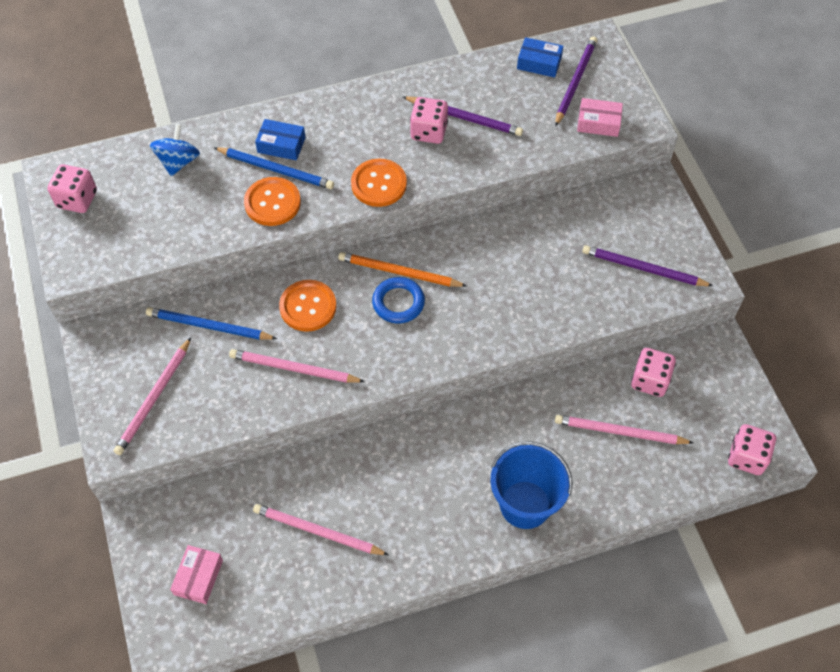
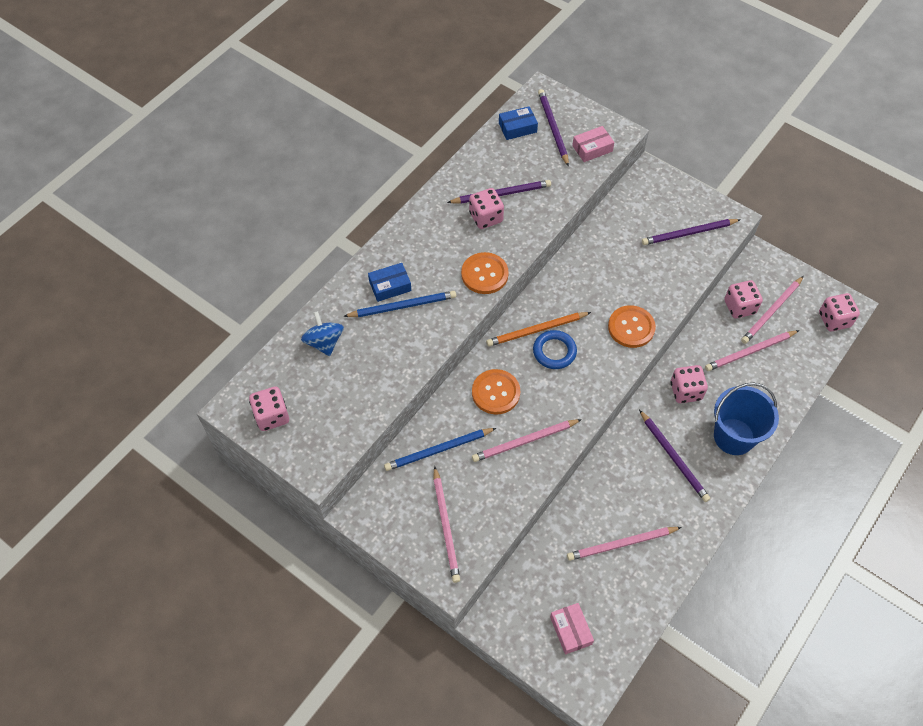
camera: 35 degrees left, 0 degrees up
(272, 203) = (422, 331): orange button -> orange button (631, 327)
(444, 484) = (674, 457): none -> purple pencil
(515, 428) = (686, 391): none -> pink dice
(681, 406) = (771, 311): none -> pink pencil

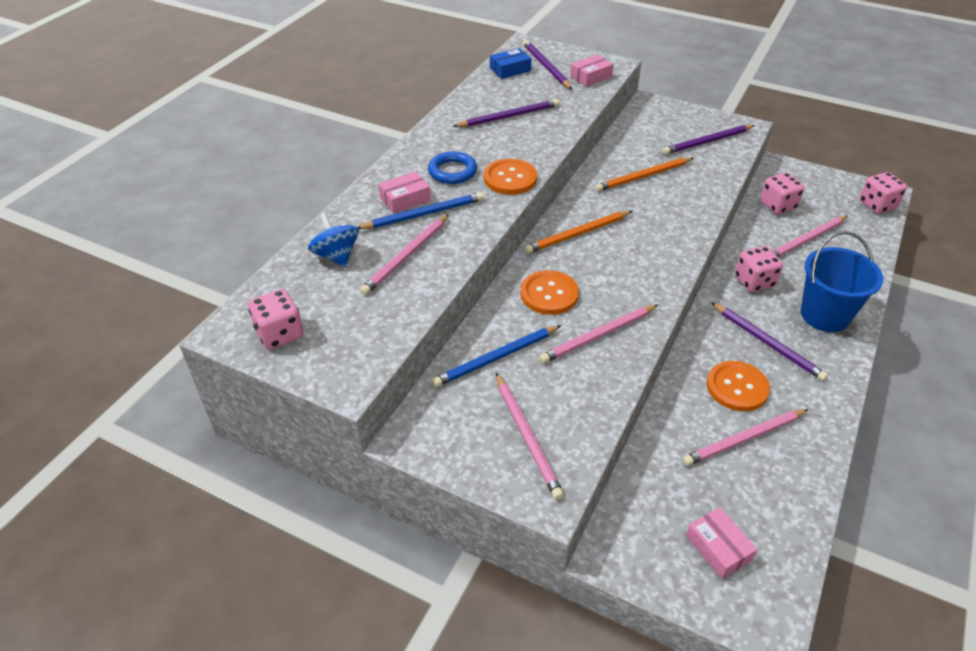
camera: 10 degrees left, 15 degrees down
(390, 286) = (405, 199): blue box -> pink box
(486, 217) = (497, 135): pink dice -> none
(554, 351) = (604, 250): blue ring -> blue ring (452, 171)
(614, 270) = (643, 177): none -> orange pencil
(631, 327) = (680, 220): orange button -> orange button (737, 387)
(771, 311) = (811, 206): pink pencil -> pink pencil (406, 256)

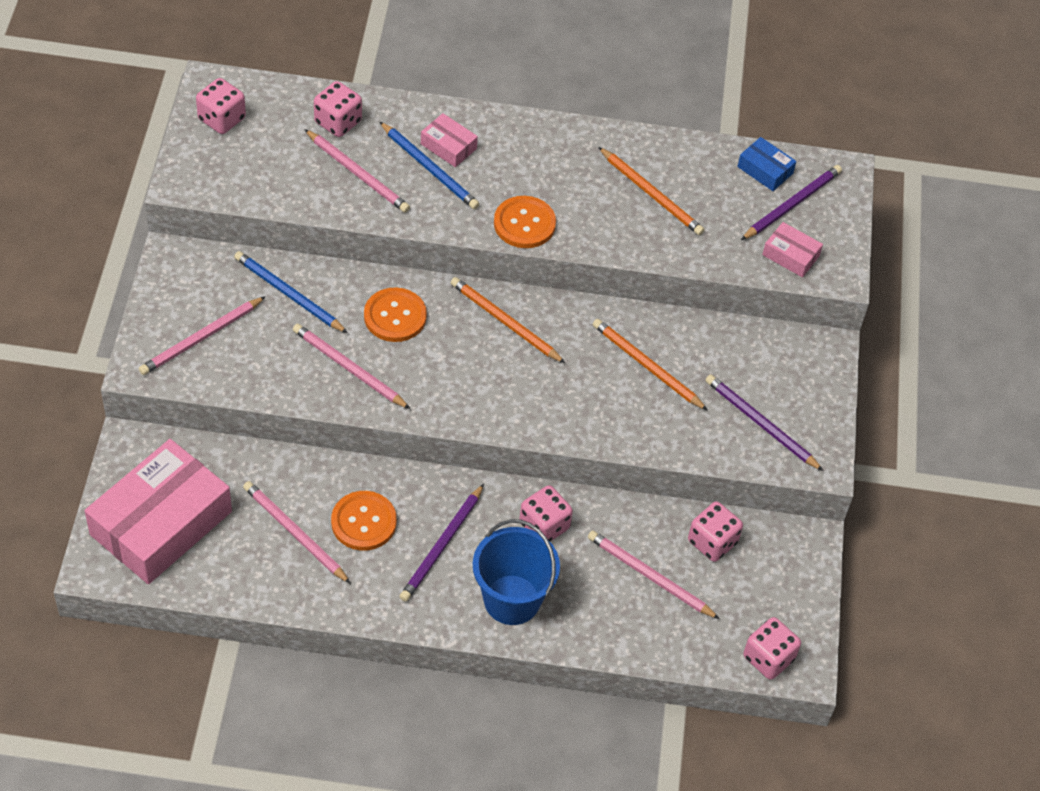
camera: 65 degrees right, 10 degrees up
(336, 256) = (338, 122): blue spinning top -> pink dice
(406, 256) = (358, 174): pink pencil -> pink pencil turned 150 degrees counterclockwise
(452, 171) = (515, 171): blue ring -> none
(509, 116) = (651, 194): purple pencil -> orange pencil
(718, 548) = (161, 523): pink box -> pink box, size x2.31

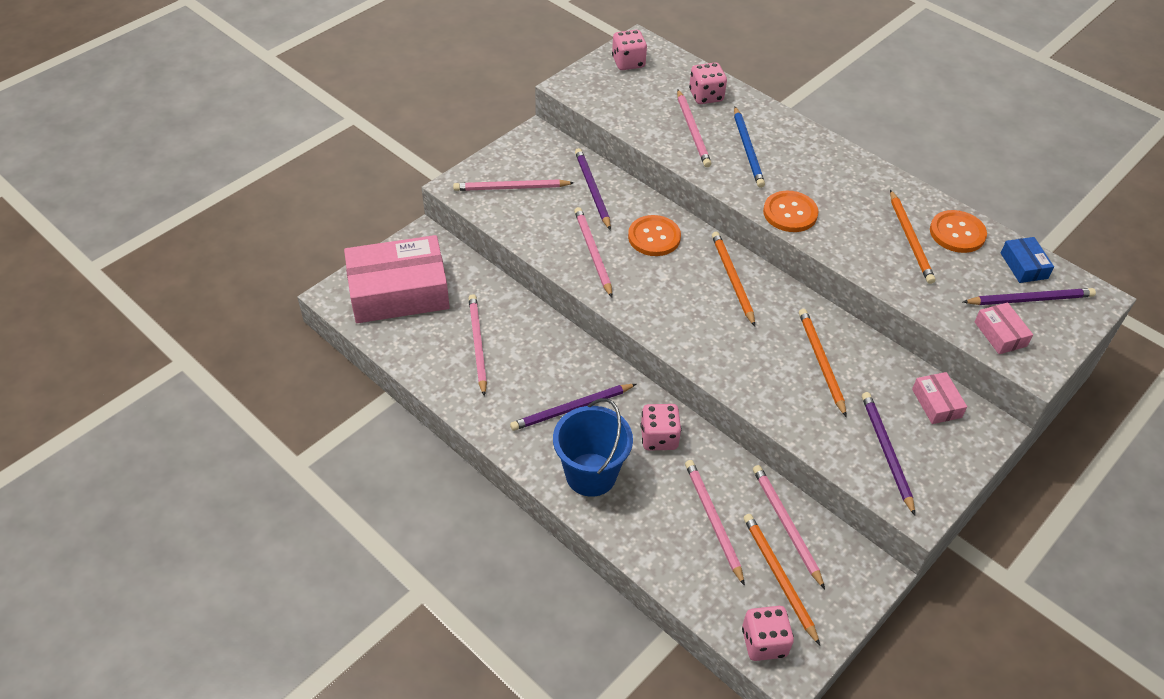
camera: 40 degrees right, 5 degrees down
(288, 294) = (592, 190): blue pencil -> purple pencil
(364, 522) = (530, 363): orange button -> orange button (957, 233)
(448, 146) = (773, 142): pink box -> pink box (936, 403)
(712, 542) = (786, 525): pink dice -> pink pencil
(739, 593) = (778, 577): none -> orange pencil

